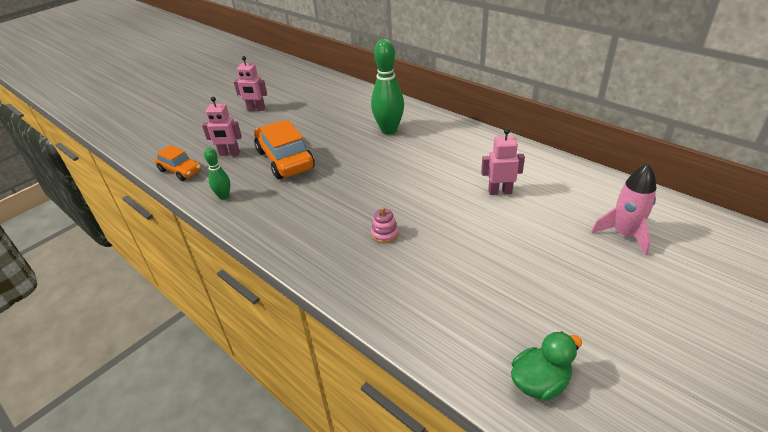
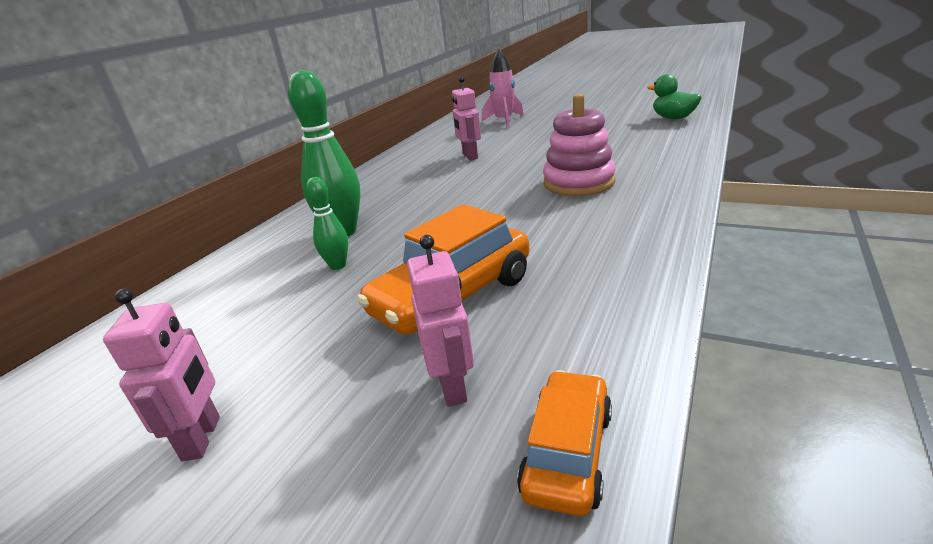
camera: 105 degrees left, 10 degrees down
(224, 196) = (608, 322): green bowling pin -> green bowling pin (338, 265)
(384, 234) = (578, 183): pink stacking toy -> pink stacking toy, size x2.13

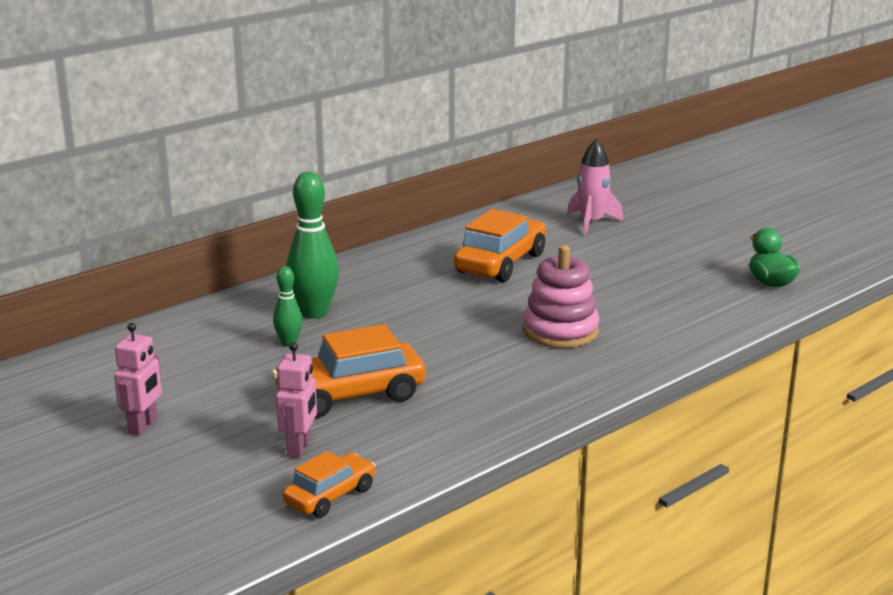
camera: 20 degrees right, 5 degrees down
(470, 156) = (500, 263): pink robot -> orange car

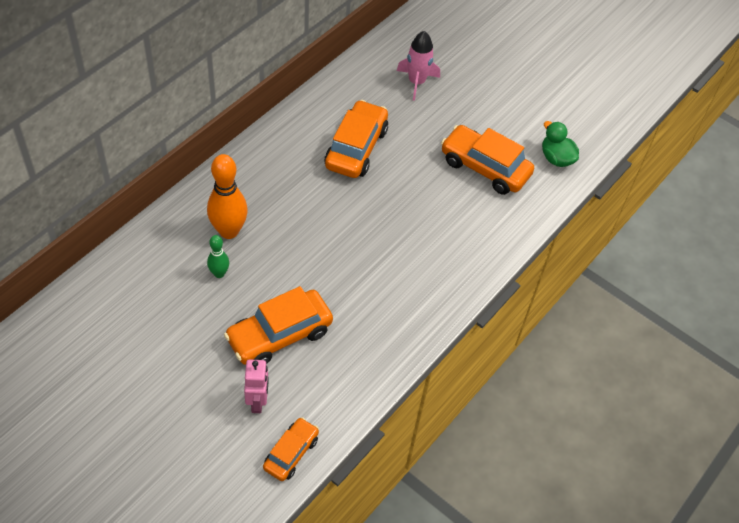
camera: 15 degrees left, 30 degrees up
(143, 426) = (139, 390): pink robot -> none
(314, 313) = (229, 231): green bowling pin -> orange bowling pin
(560, 331) = (414, 237): pink stacking toy -> none
(669, 285) = (485, 167): none -> orange car

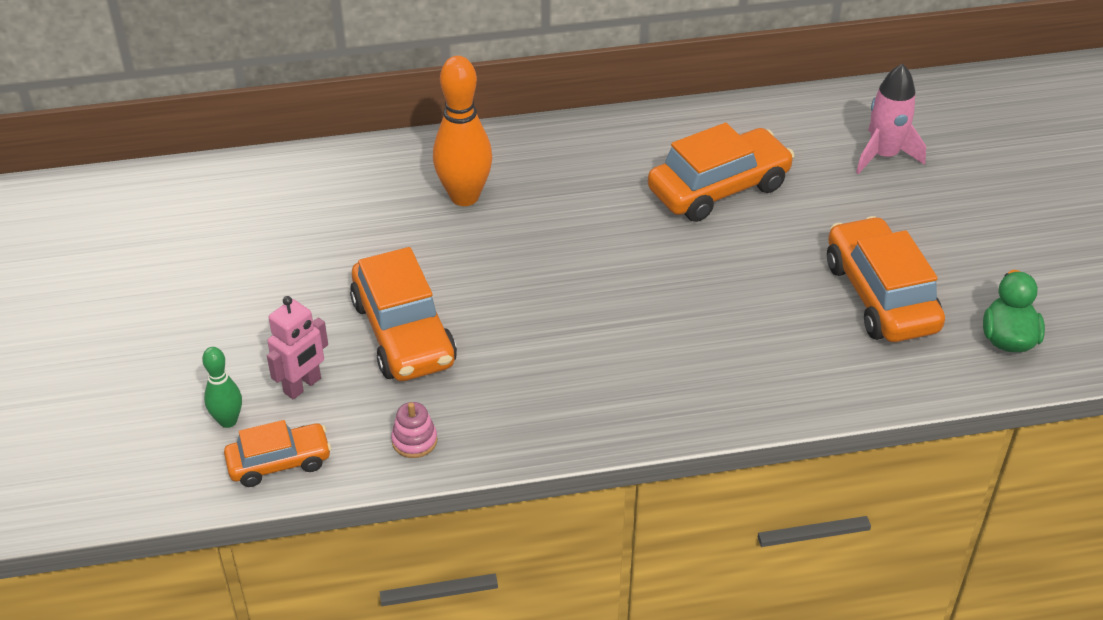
camera: 45 degrees right, 10 degrees down
(219, 273) = (406, 233): green bowling pin -> green bowling pin (228, 421)
(279, 335) = (403, 333): orange car -> orange car turned 120 degrees counterclockwise
(346, 392) = (414, 441): none -> pink stacking toy

